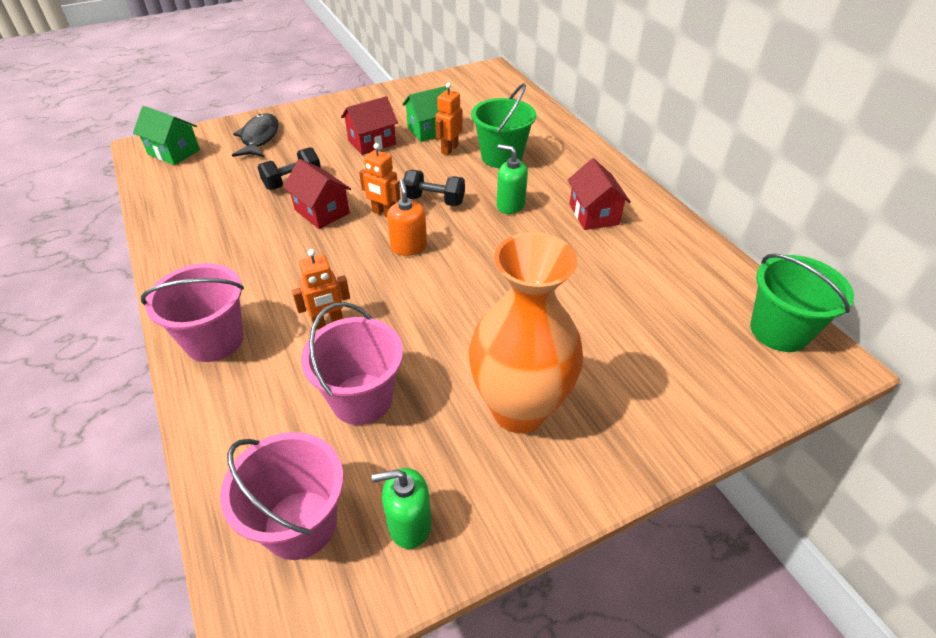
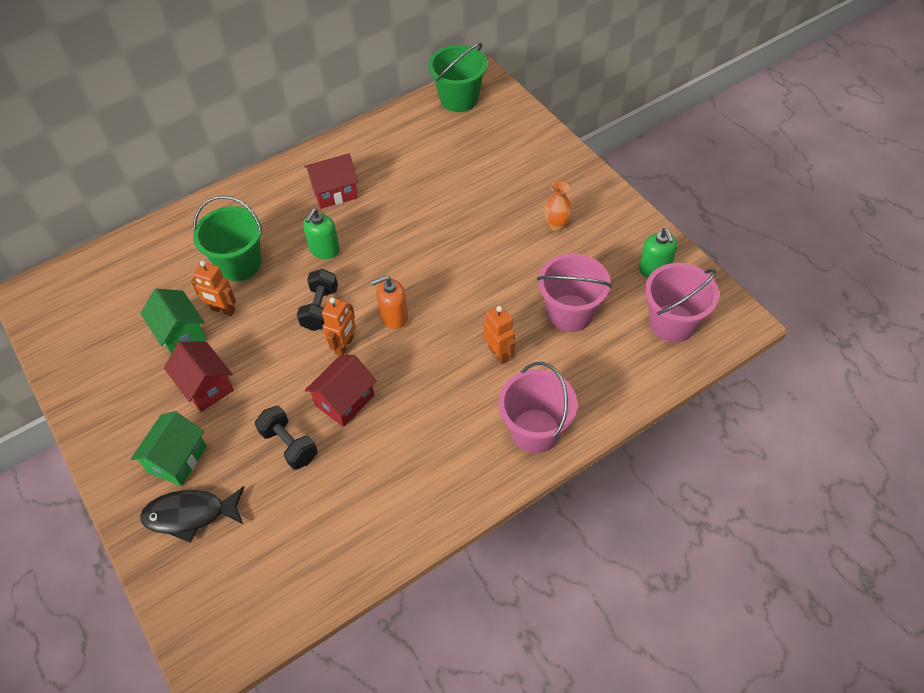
camera: 95 degrees left, 10 degrees up
(174, 152) = (223, 610): green house -> green house (177, 459)
(519, 409) = (557, 225): orange vase -> orange vase, size x0.40

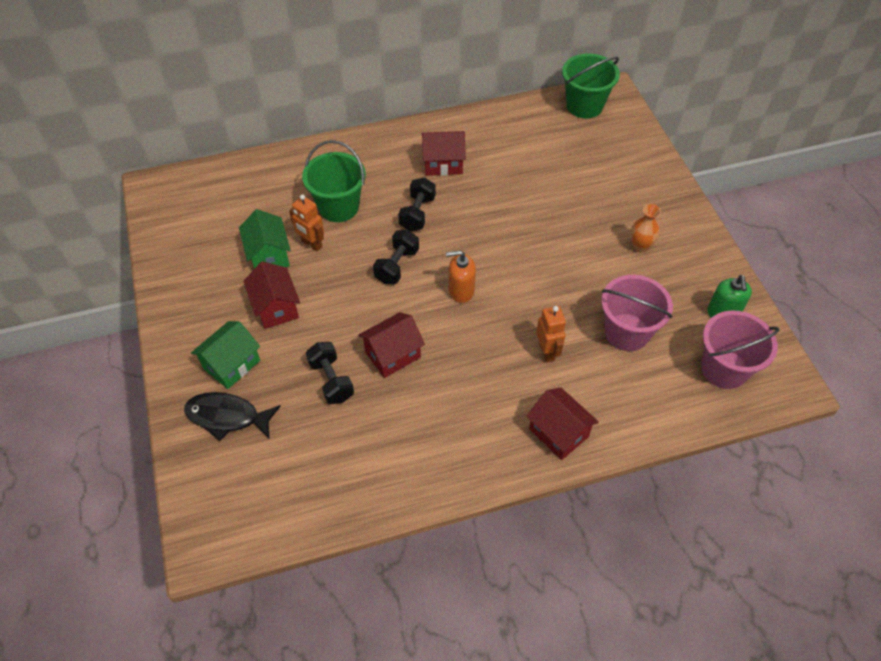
camera: 15 degrees right, 0 degrees up
(324, 250) = (417, 213): green soap dispenser -> black dumbbell
(344, 346) = (408, 305): orange robot -> none
(535, 431) = (558, 433): pink bucket -> red house

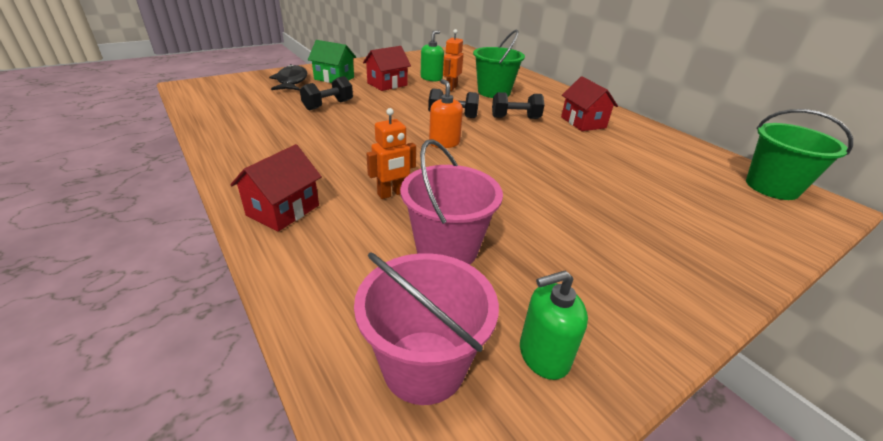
camera: 70 degrees right, 20 degrees down
(269, 255) = (431, 78): green house -> green soap dispenser
(393, 355) = (360, 123): red house -> none
(640, 246) = (599, 249): orange vase -> none

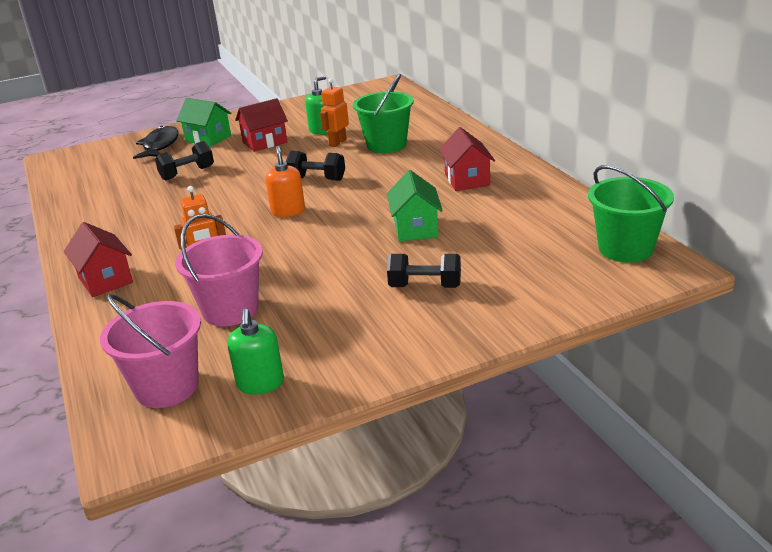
camera: 15 degrees right, 5 degrees down
(283, 210) = (105, 280): red house -> red house turned 75 degrees counterclockwise
(515, 118) = (388, 178): black dumbbell -> black dumbbell (425, 286)
(543, 355) = (260, 383): green soap dispenser -> green soap dispenser turned 90 degrees counterclockwise
(574, 163) = (415, 228): none -> green house

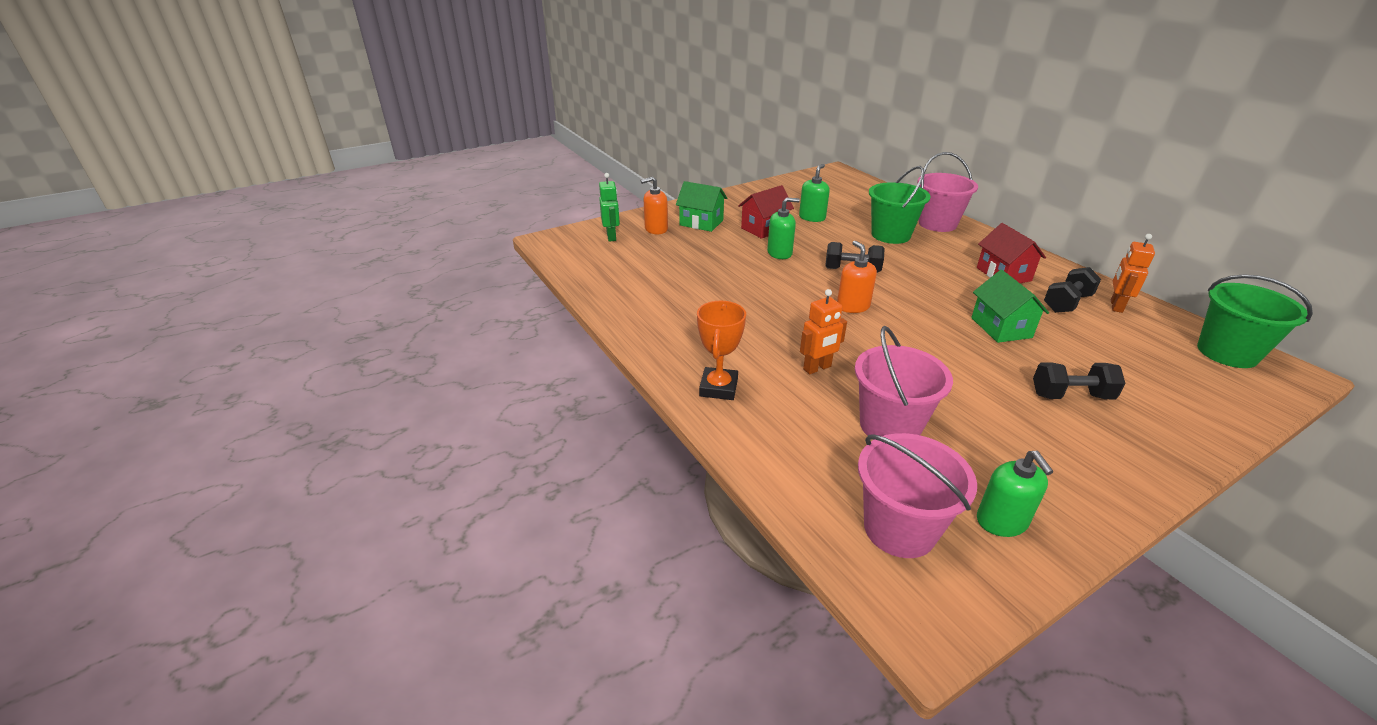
camera: 10 degrees left, 5 degrees up
(105, 280) = (718, 388): red house -> orange trophy
(113, 153) = (611, 237): none -> green robot
(160, 145) = (656, 229): black fish -> orange soap dispenser
(187, 173) = (710, 261): black dumbbell -> black dumbbell (1067, 303)
(260, 165) = (779, 253): none -> green soap dispenser
(337, 143) = (839, 231): orange robot -> orange robot (1115, 306)
(445, 133) = (937, 224): none -> pink bucket

